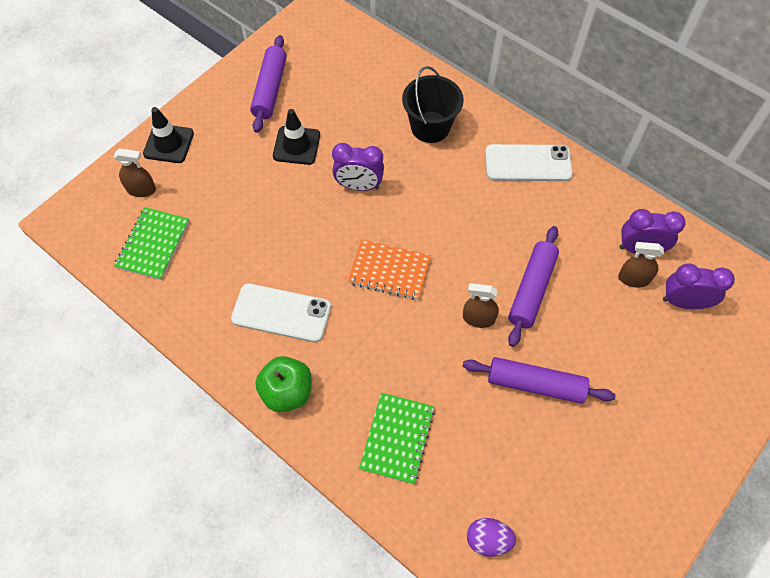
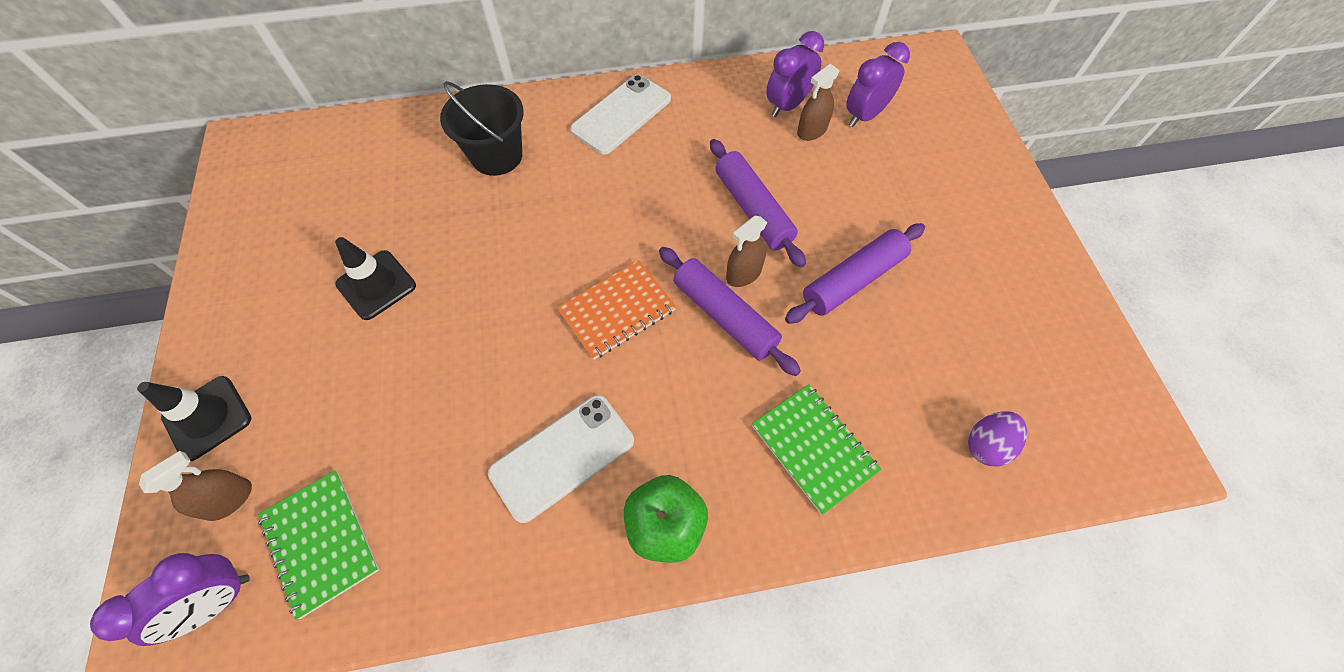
camera: 50 degrees left, 0 degrees up
(270, 89) = (276, 258): purple rolling pin -> purple rolling pin (724, 316)
(359, 186) = (492, 264): purple clock -> purple clock (217, 602)

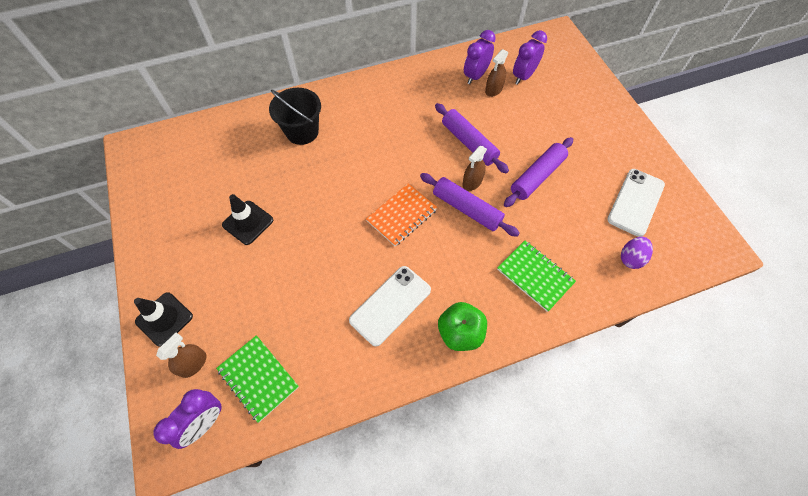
camera: 10 degrees left, 0 degrees up
(621, 114) = (374, 95): white phone -> white phone (635, 202)

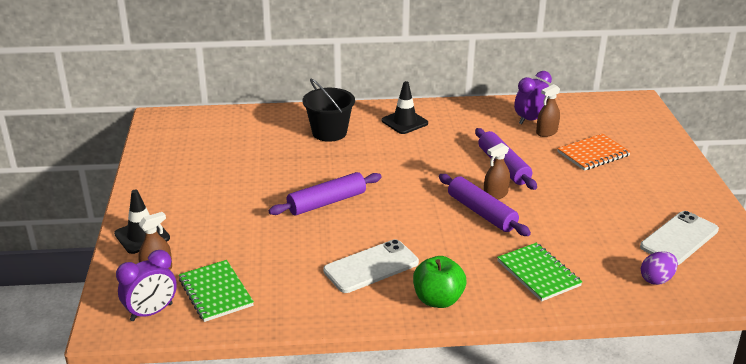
camera: 15 degrees right, 30 degrees down
(248, 222) = (249, 185): black traffic cone -> black traffic cone (404, 122)
(402, 215) = (409, 206): orange notebook -> orange notebook (593, 154)
(523, 76) = (584, 127): purple clock -> none
(537, 176) = (570, 201): purple rolling pin -> purple rolling pin (326, 202)

